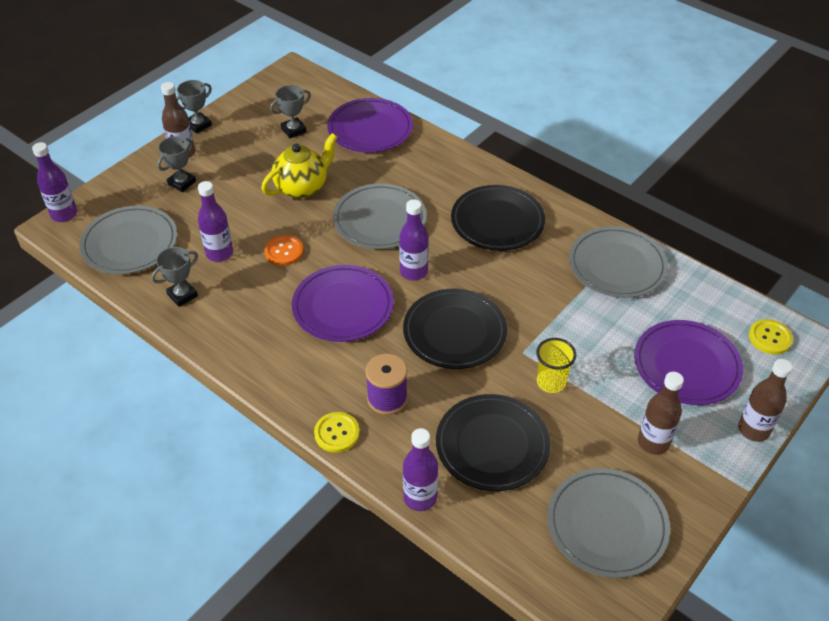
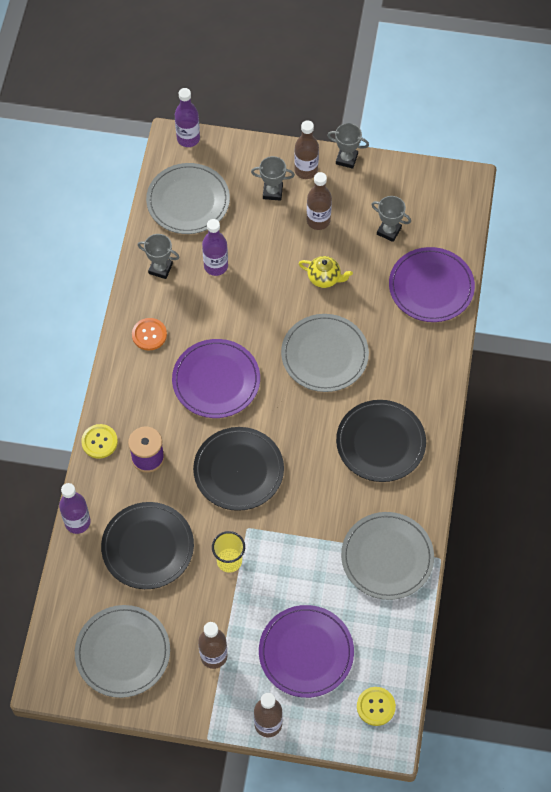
camera: 60 degrees right, 15 degrees up
(241, 167) = (318, 221): none -> brown bottle
(284, 251) = (246, 308): orange button -> orange button (149, 335)
(302, 187) = (324, 278): yellow teapot -> yellow teapot, size x0.65
(413, 272) = (282, 410): purple bottle -> none

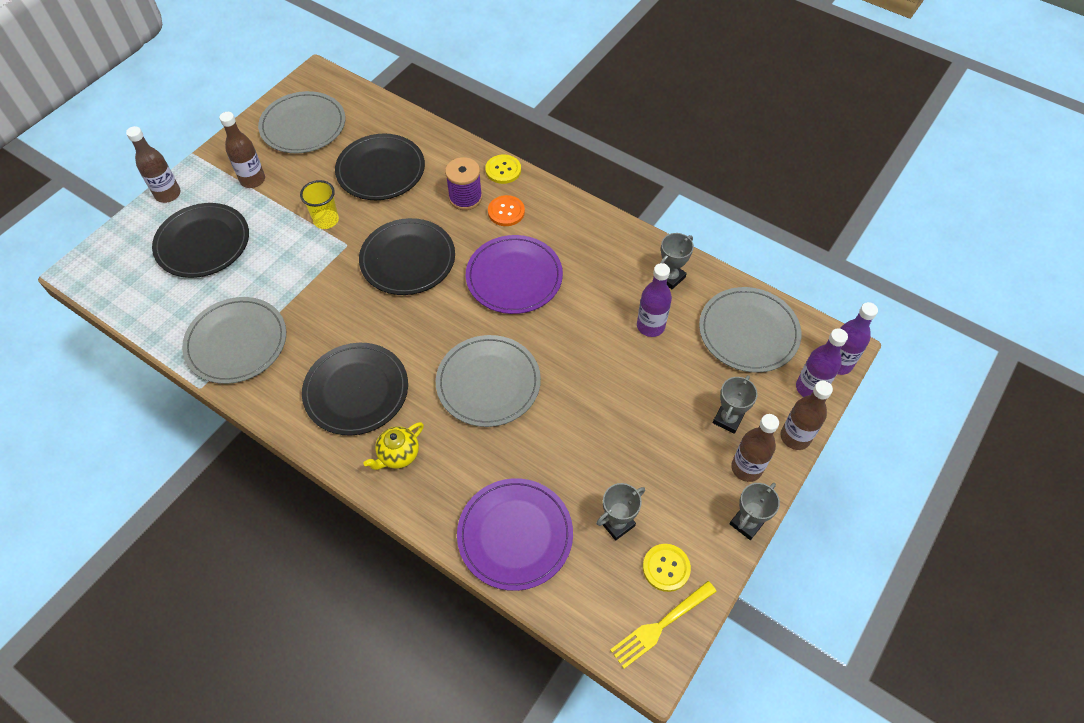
camera: 115 degrees right, 5 degrees down
(77, 522) = (436, 133): purple bottle -> purple bottle (810, 388)
(149, 335) = (596, 242): orange button -> orange button (506, 212)
(306, 652) = (203, 243): purple plate -> black plate
(318, 221) = (666, 450): brown bottle -> brown bottle (795, 437)
(324, 278) = (584, 423): yellow teapot -> yellow teapot (398, 455)
(376, 706) = (115, 273): yellow button -> yellow button (666, 568)
(442, 184) = (660, 625): none -> yellow fork

